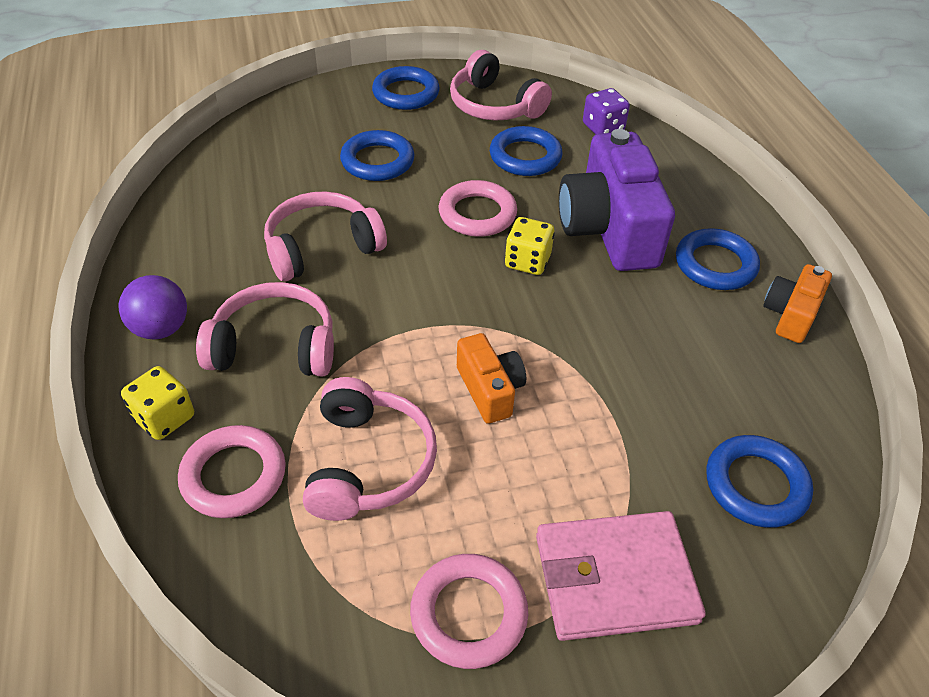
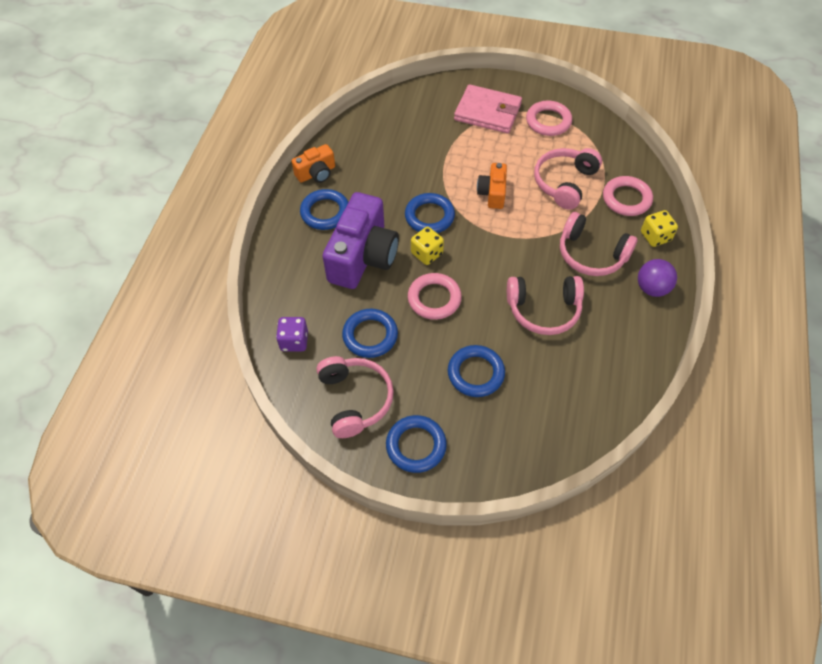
camera: 150 degrees left, 10 degrees up
(756, 485) = (407, 118): blue ring -> blue ring (429, 216)

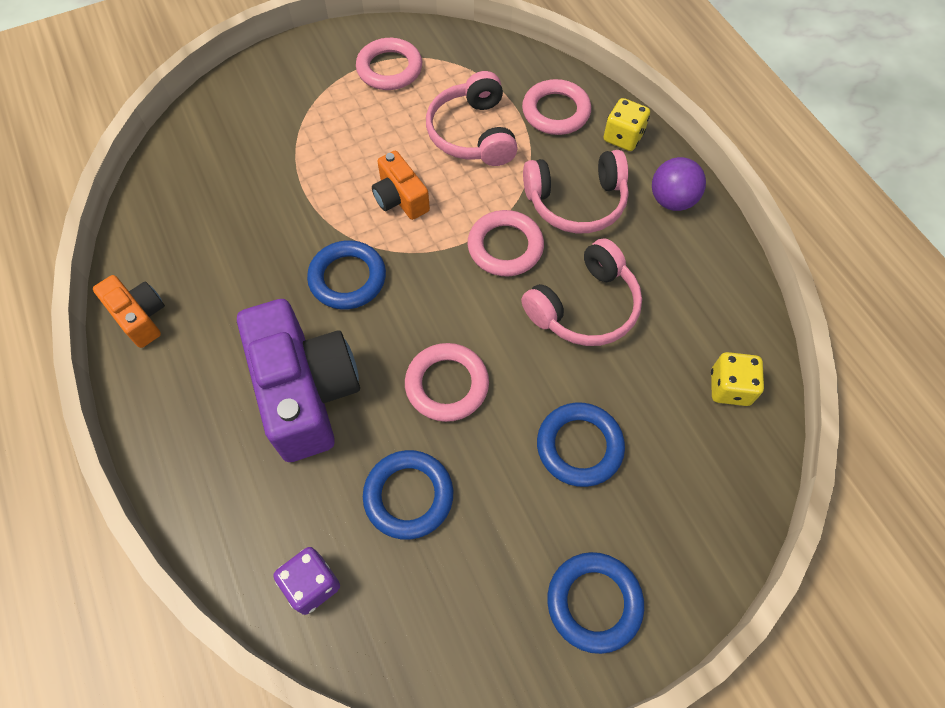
camera: 40 degrees left, 5 degrees up
(316, 173) = (140, 317): orange camera -> orange camera turned 60 degrees counterclockwise
(325, 212) = (200, 365): blue ring -> none
(355, 399) = (465, 603): pink headphones -> none
(427, 253) = (386, 330): yellow dice -> yellow dice (729, 388)
(487, 112) = (306, 98): pink wallet -> none
(527, 252) = (505, 247): none -> pink ring

